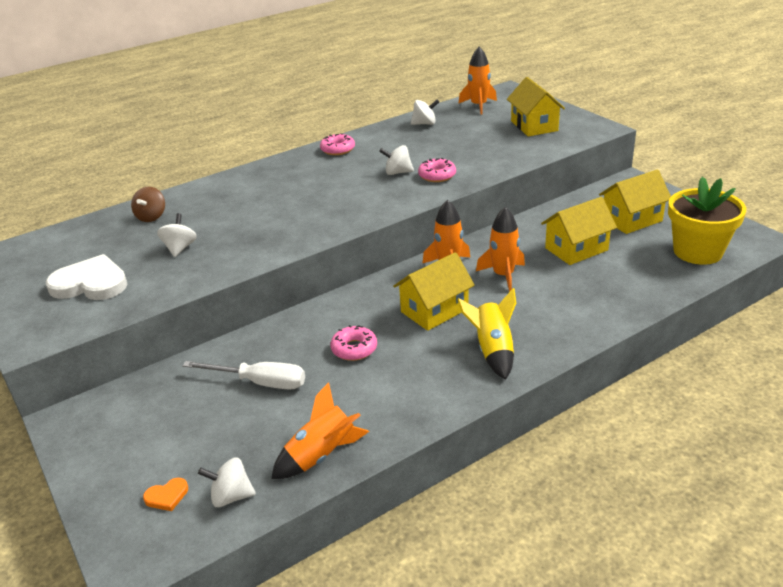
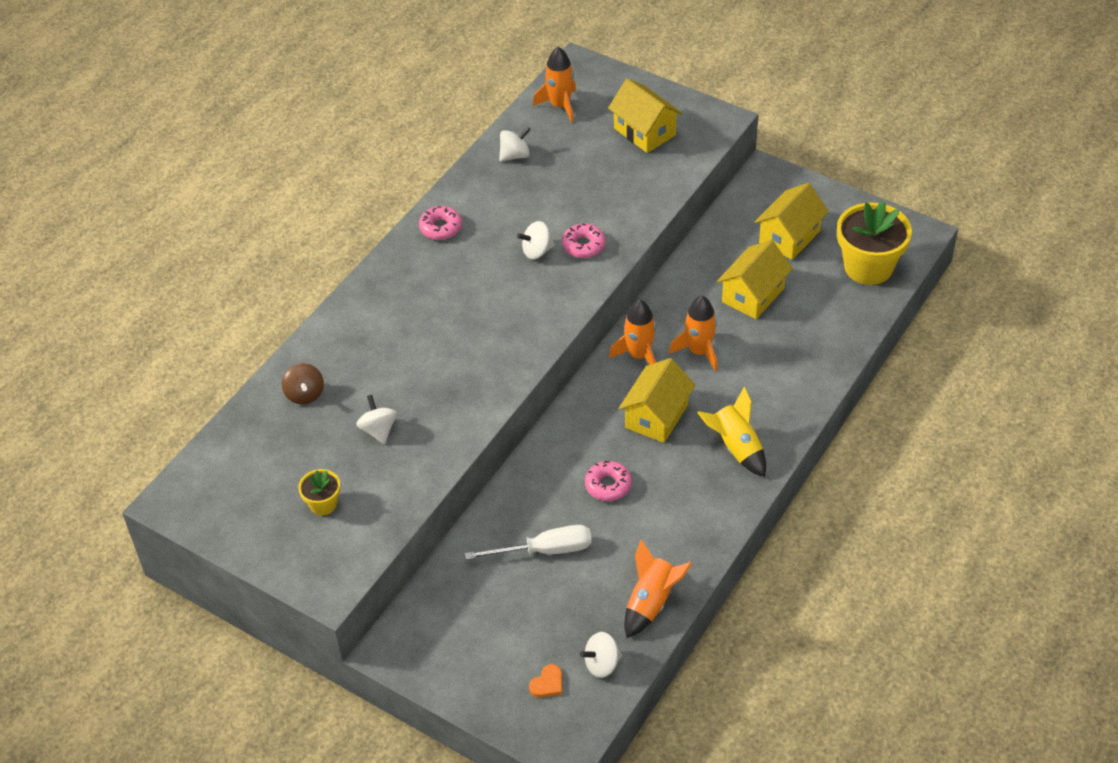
camera: 25 degrees left, 15 degrees up
(91, 283) = (323, 504): white heart -> yellow flower pot

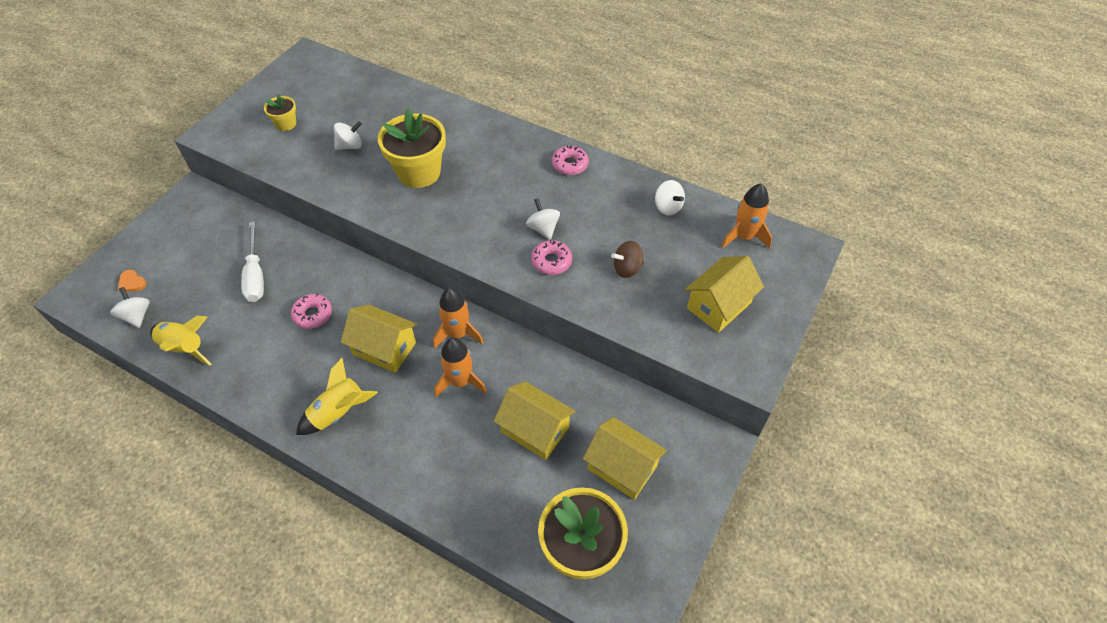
camera: 85 degrees right, 5 degrees up
(305, 394) = (392, 105): brown spinning top -> brown spinning top (627, 268)
(436, 359) = (419, 172): none -> yellow flower pot
(651, 602) = (185, 348): orange rocket -> yellow rocket

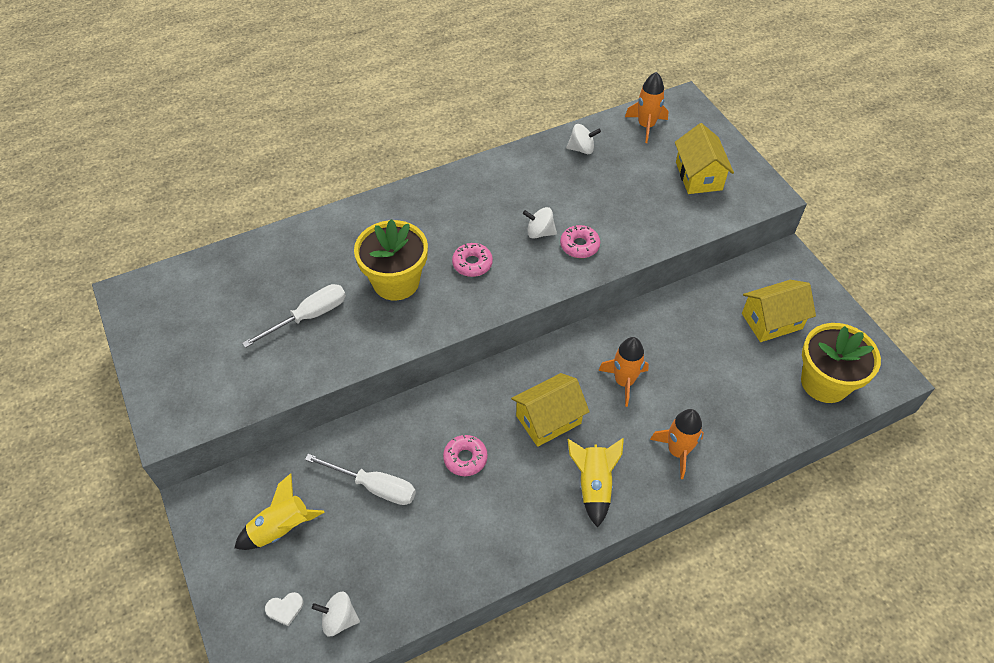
camera: 55 degrees left, 0 degrees up
(132, 282) = (285, 609): orange heart -> white heart
(185, 348) = (420, 587): yellow rocket -> yellow rocket (281, 528)
(286, 124) = (222, 355): yellow flower pot -> none
(350, 146) = (309, 316): white spinning top -> white screwdriver
(458, 334) = (573, 359): orange rocket -> orange rocket (677, 451)
(535, 430) = (704, 356): yellow house -> none
(570, 165) = (482, 179): pink donut -> pink donut (472, 264)
(627, 268) = (624, 205): brown spinning top -> none

